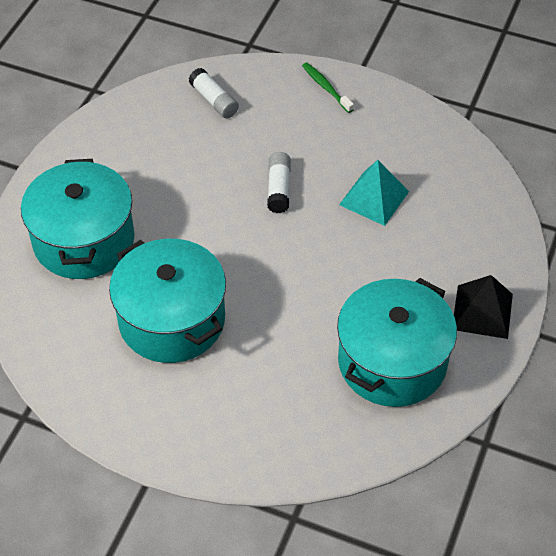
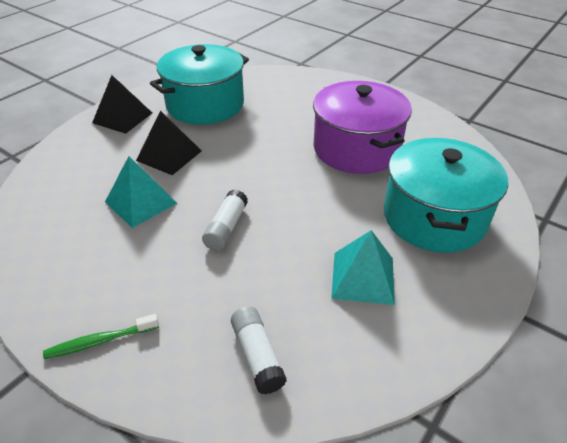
camera: 165 degrees left, 10 degrees down
(147, 168) = (363, 277): none -> turquoise pyramid
(172, 320) = (356, 148): turquoise pot -> purple pot
(326, 87) = (100, 341): green toothbrush -> green toothbrush turned 90 degrees clockwise
(384, 262) = (169, 155): none -> black pyramid

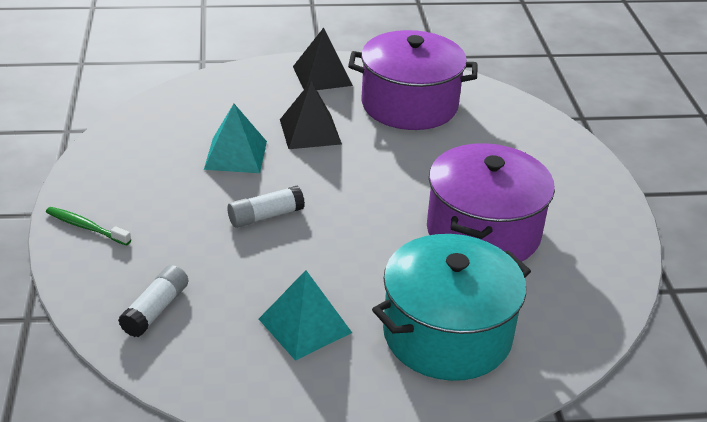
camera: 45 degrees right, 5 degrees down
(205, 104) = (409, 104): turquoise pot -> purple pot

